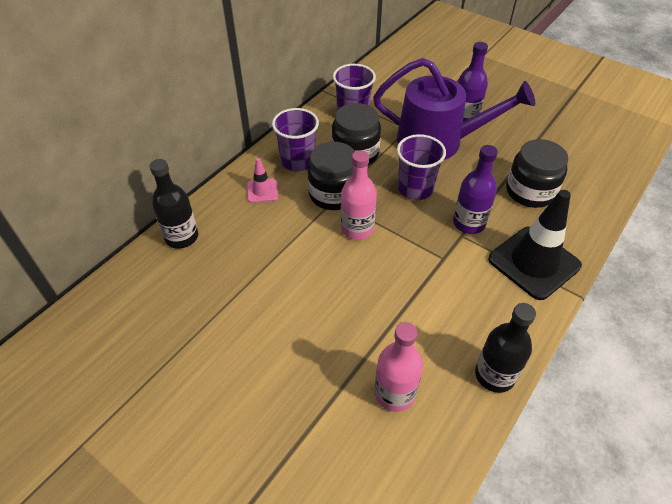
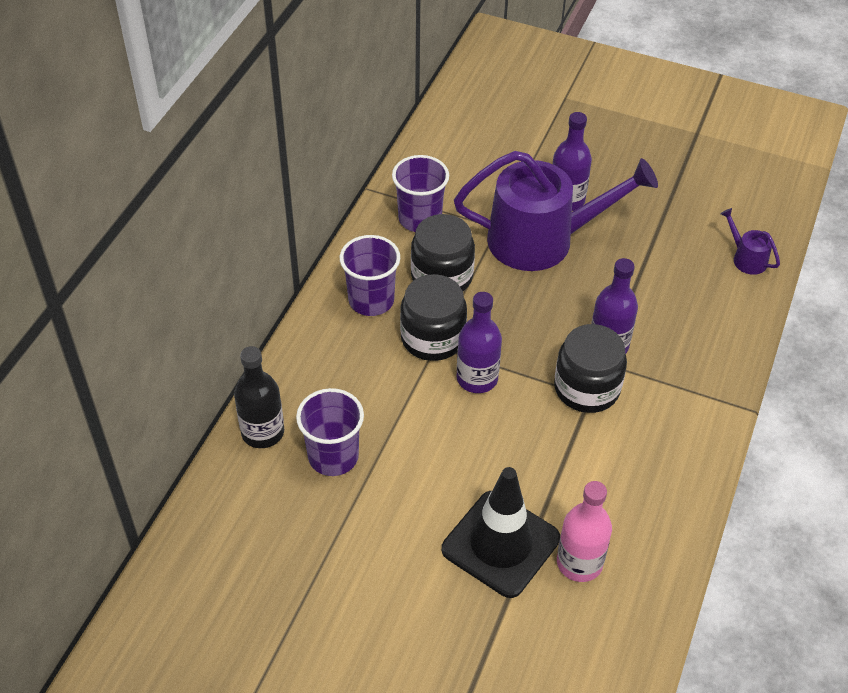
camera: 15 degrees left, 0 degrees up
(262, 191) = (340, 350): pink traffic cone -> none
(357, 229) = (477, 378): pink bottle -> purple bottle
(415, 189) = (532, 311): purple cup -> purple cup (333, 456)
(494, 375) = (680, 520): black bottle -> none
(530, 191) = (670, 289): black jar -> black jar (586, 388)
(534, 262) = (694, 380): black traffic cone -> black traffic cone (500, 544)
(598, 179) = (746, 258): none -> purple watering can

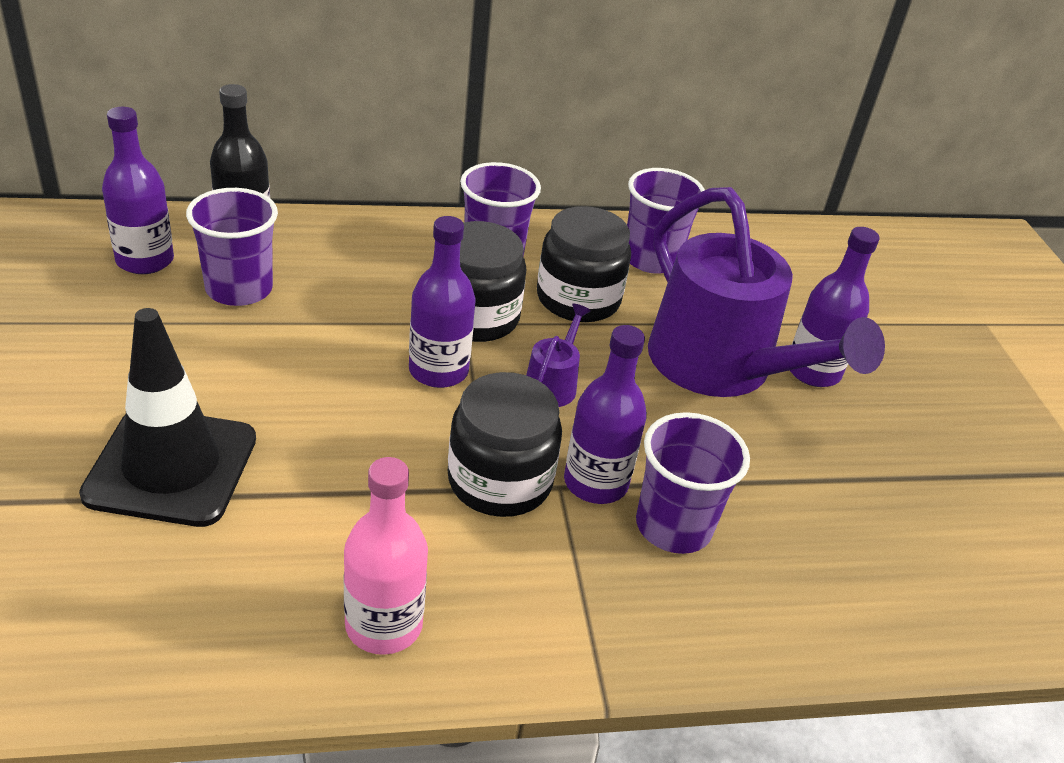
camera: 55 degrees right, 10 degrees down
(267, 503) = (145, 260): none -> purple bottle
(579, 563) = (173, 559): pink bottle -> pink bottle (384, 625)
(655, 327) = (673, 526): none -> purple cup
(746, 258) = (915, 603): purple watering can -> purple watering can (553, 384)

